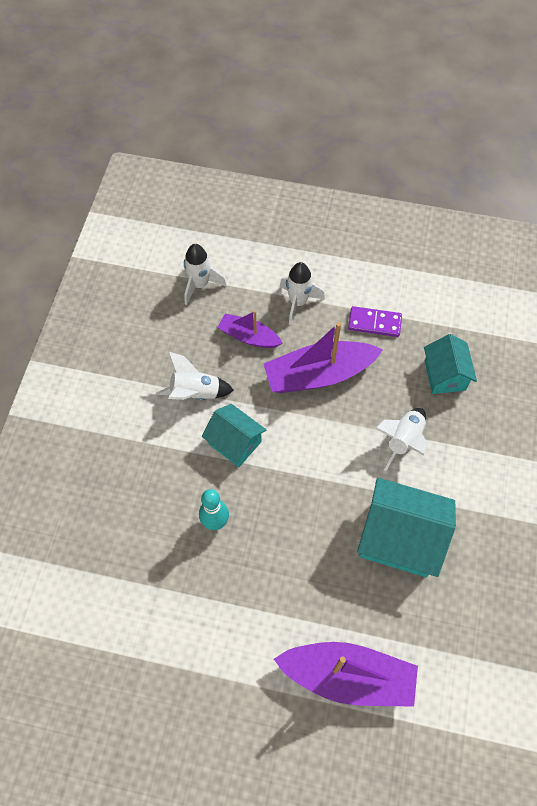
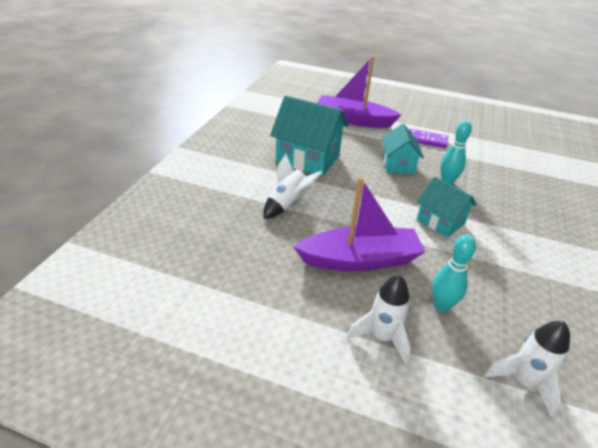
camera: 175 degrees left, 25 degrees down
(195, 393) = (489, 261): white rocket -> none
(249, 337) = (441, 306): purple boat -> turquoise bowling pin
(374, 323) = (288, 299): purple domino -> purple domino (426, 140)
(444, 375) = (229, 242): turquoise house -> turquoise house (398, 165)

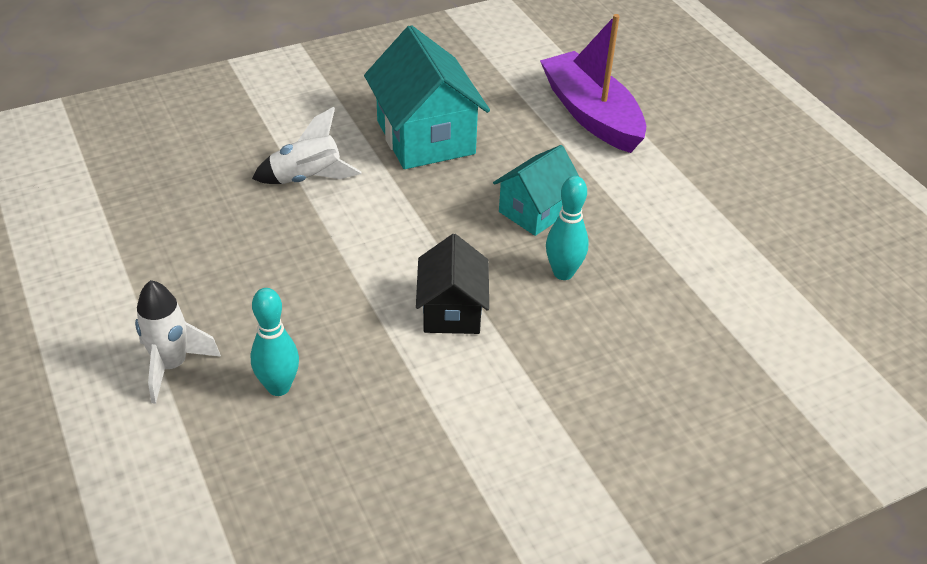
camera: 45 degrees right, 5 degrees up
(360, 259) = (280, 286): purple boat -> none
(426, 140) = (652, 202): purple domino -> none
(440, 221) = (452, 311): turquoise house -> black house
(523, 381) = (227, 505): white rocket -> none

